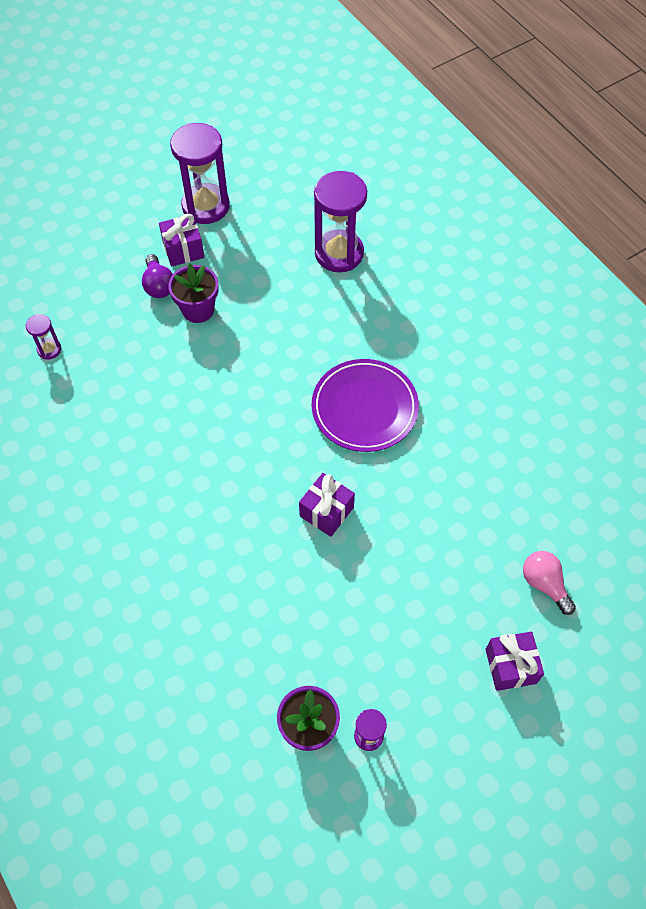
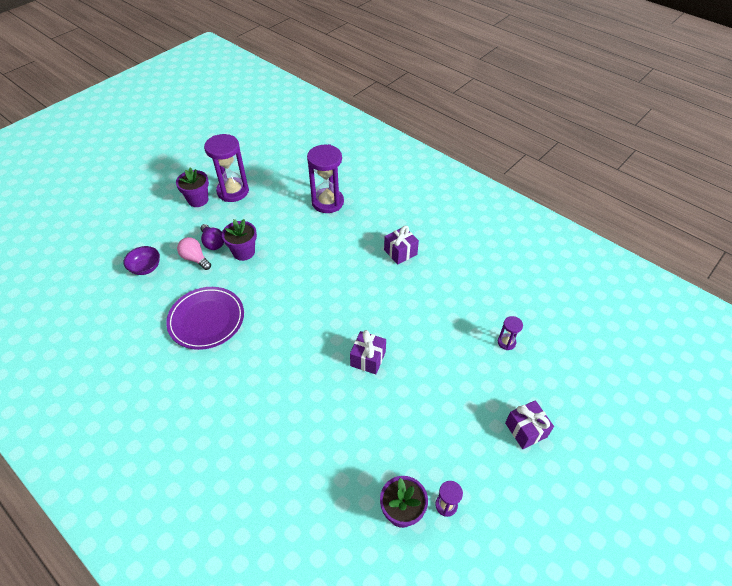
camera: 15 degrees left, 10 degrees down
(49, 349) = (144, 297): purple hourglass -> purple hourglass (506, 342)
(59, 305) = (146, 268): none -> purple bowl
(153, 210) = (198, 200): none -> purple flower pot
(183, 250) = (224, 219): purple gift -> purple gift (400, 252)
(364, 408) = (373, 288): purple plate -> purple plate (206, 320)
(544, 584) = (527, 371): pink light bulb -> pink light bulb (195, 259)

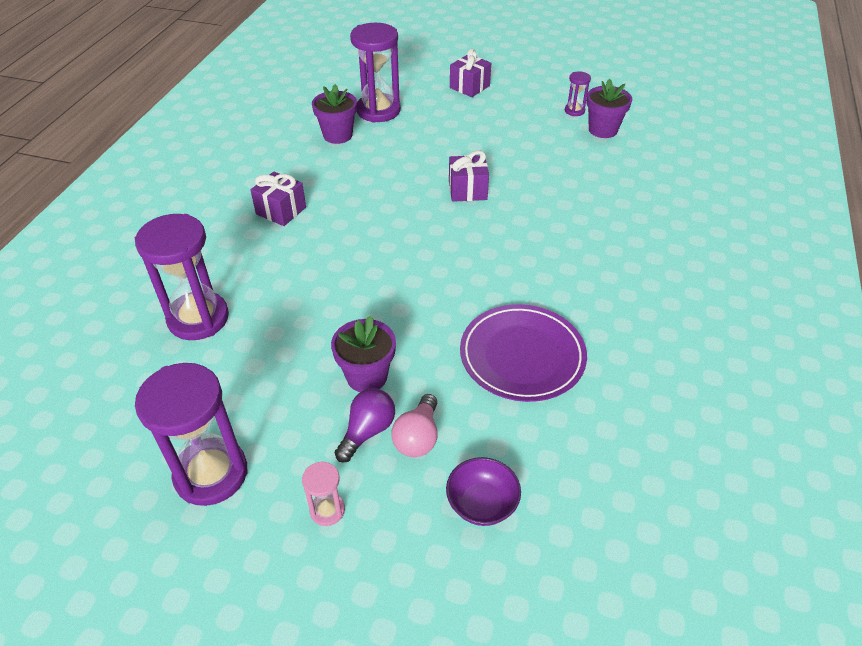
camera: 115 degrees left, 5 degrees down
(187, 220) = (327, 510): none -> pink hourglass
(198, 200) = (259, 525): purple flower pot -> purple flower pot (338, 135)
(506, 342) = (378, 111): purple hourglass -> purple hourglass, size x2.16

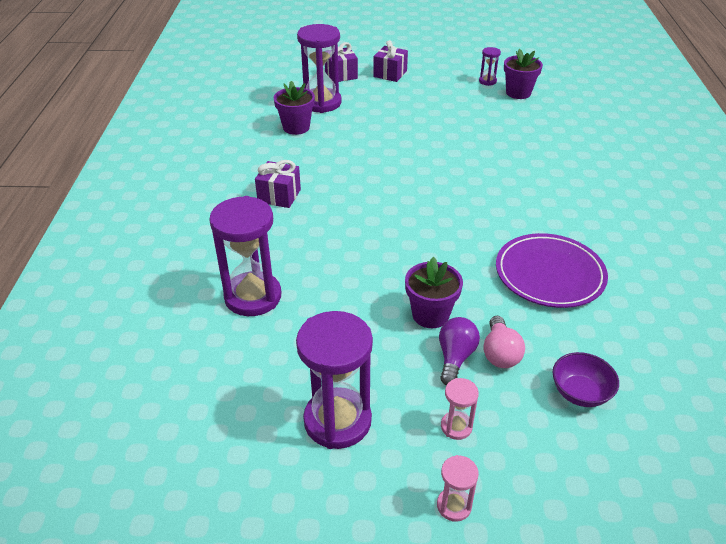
camera: 15 degrees left, 5 degrees down
(278, 598) = (454, 505): none -> pink hourglass
(467, 190) = (433, 155): purple gift -> purple gift (341, 75)

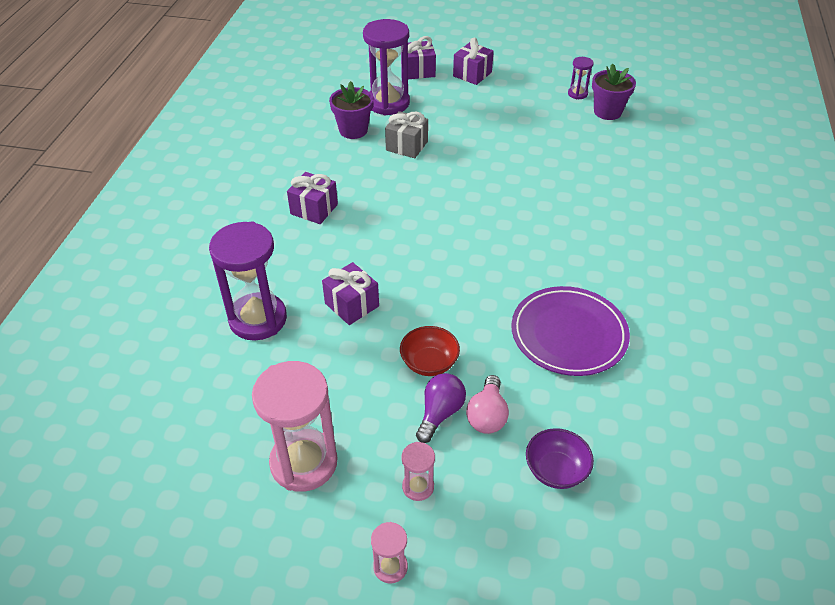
camera: 10 degrees right, 5 degrees up
(337, 421) = (304, 462): purple hourglass -> pink hourglass
(340, 273) = (352, 305): none -> purple gift
(350, 135) = (407, 146): none -> grey gift
(430, 315) = (429, 363): purple flower pot -> red bowl

